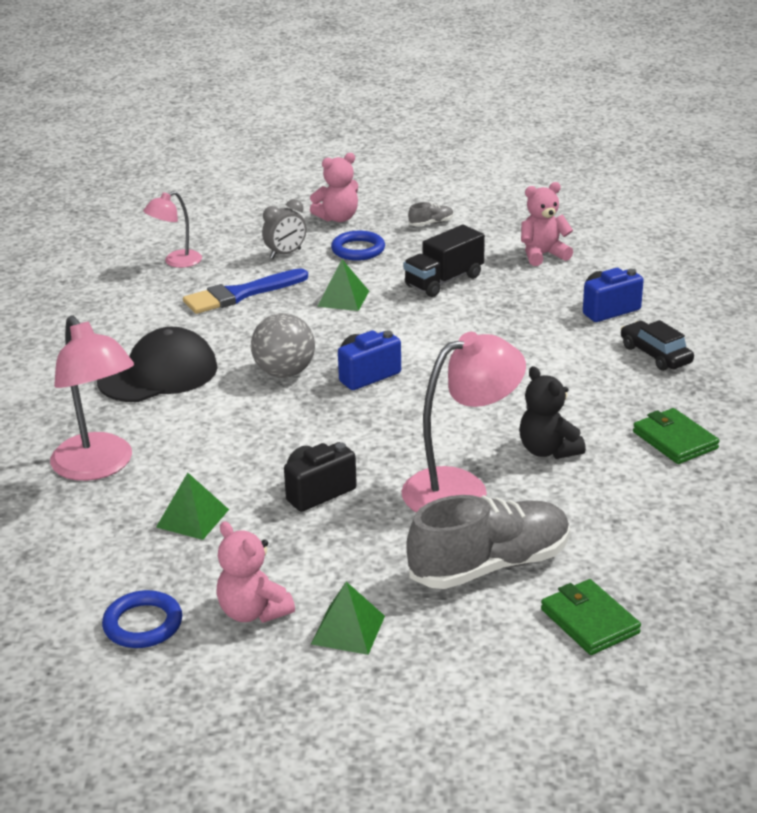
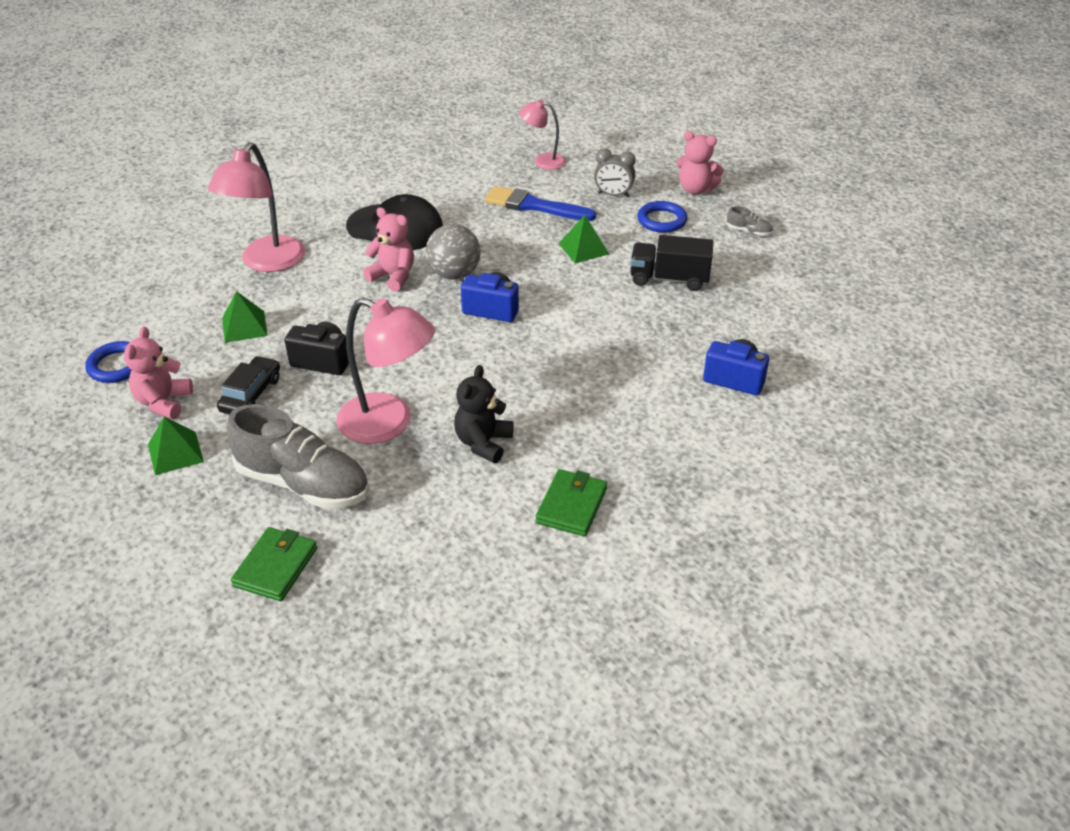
camera: 50 degrees right, 10 degrees up
(543, 255) = (777, 306): pink teddy bear -> pink teddy bear (393, 276)
(655, 354) = (694, 437): black car -> black car (251, 394)

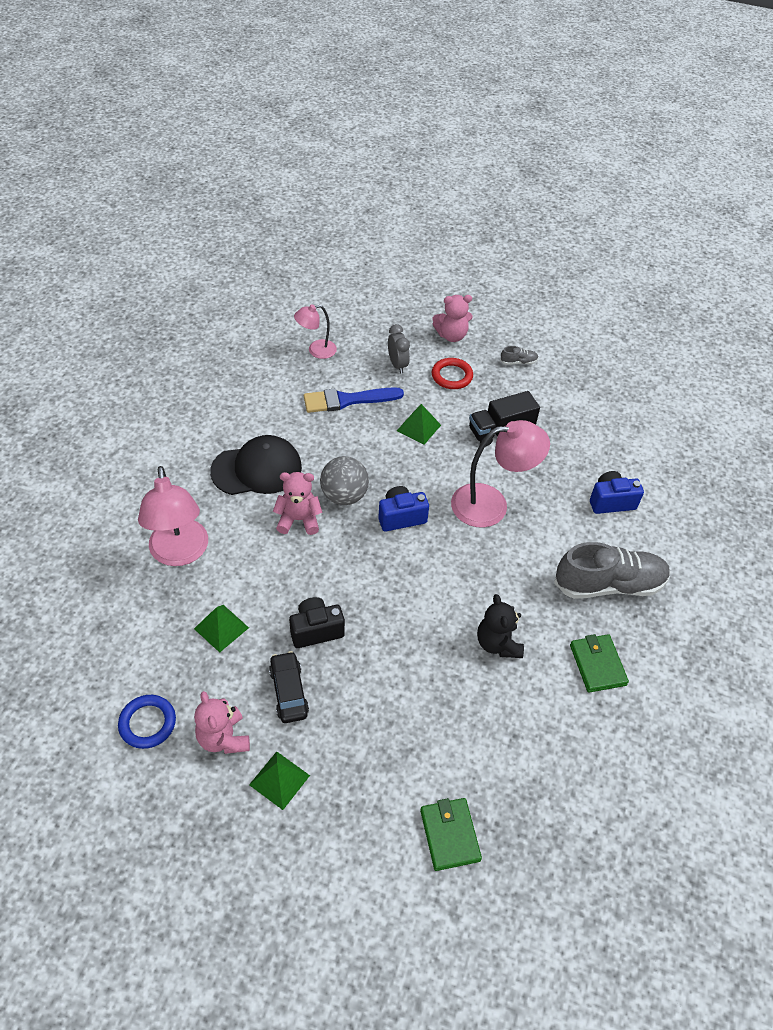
camera: 35 degrees left, 10 degrees up
(303, 483) = (403, 751): grey shoe -> grey shoe (609, 584)
(388, 424) = (417, 662): pink lamp -> pink lamp (491, 504)
(613, 195) = (397, 365): grey clock -> grey clock turned 90 degrees counterclockwise
(662, 220) = (452, 376): blue ring -> red ring

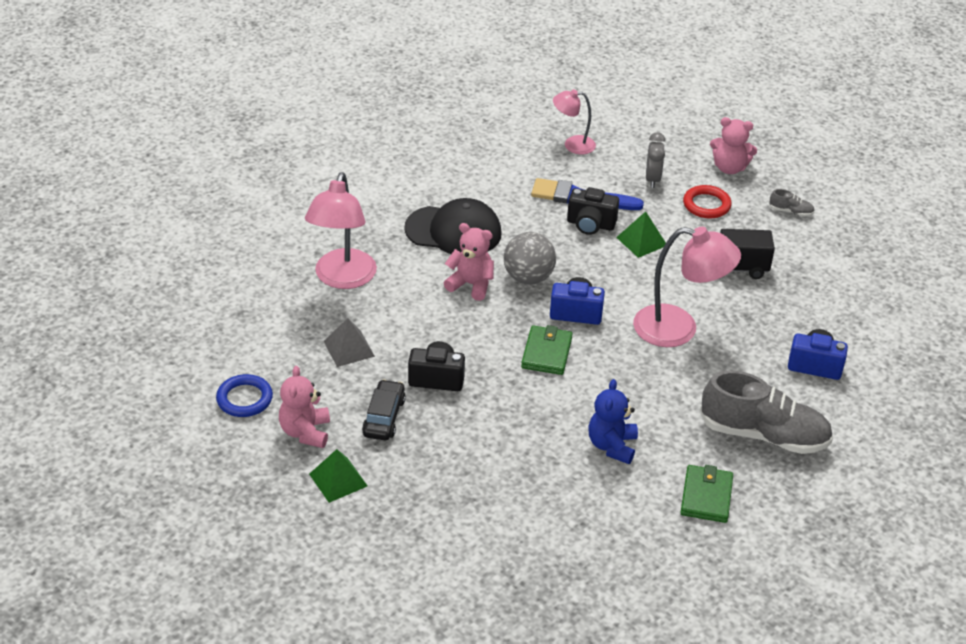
camera: 25 degrees right, 10 degrees down
(221, 628) = (349, 348): green pyramid -> grey pyramid
(369, 425) = (590, 224): none -> black camera
(450, 835) = (472, 575): green wallet -> green wallet (546, 353)
(498, 643) = (612, 446): black teddy bear -> blue teddy bear

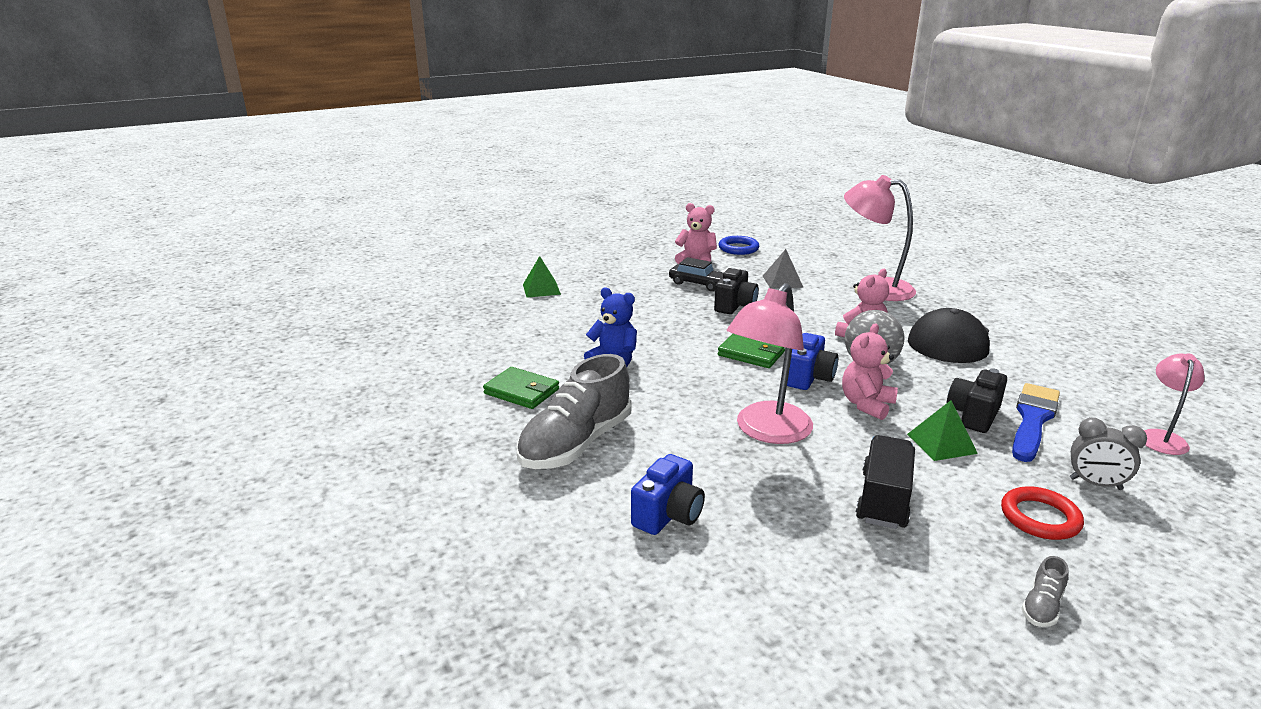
camera: 110 degrees right, 15 degrees down
(338, 480) = (644, 265): green pyramid -> green pyramid (541, 289)
(729, 168) = (1161, 570): pink teddy bear -> pink teddy bear (866, 405)

